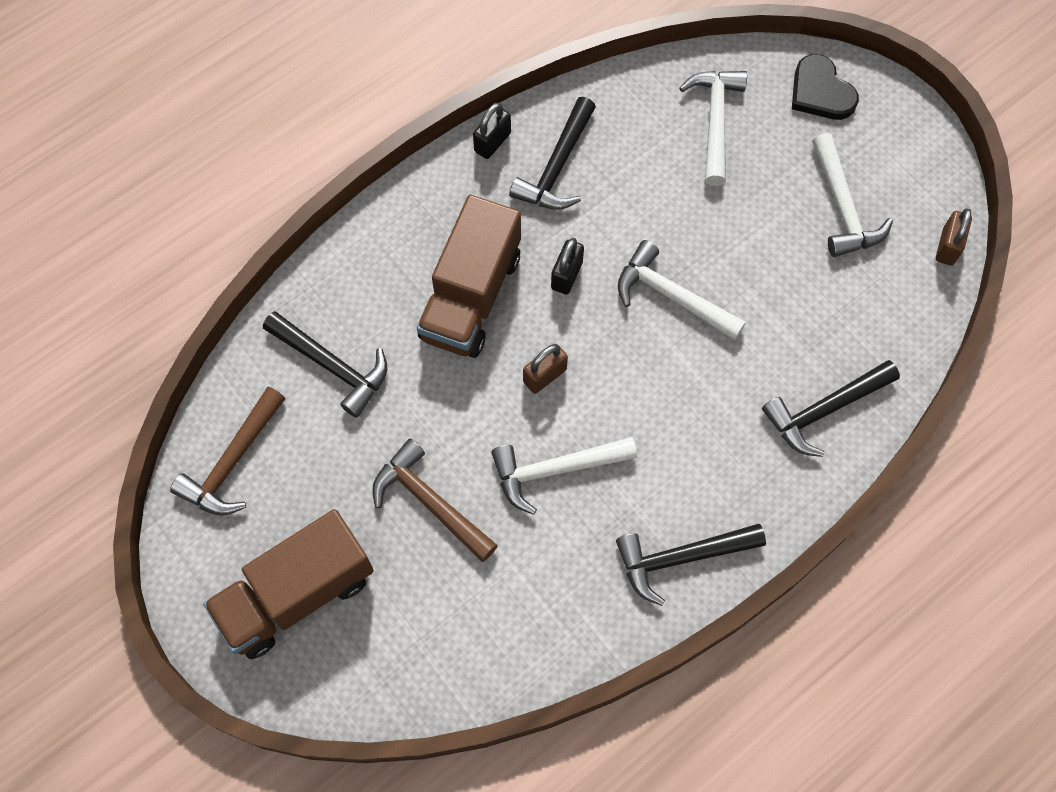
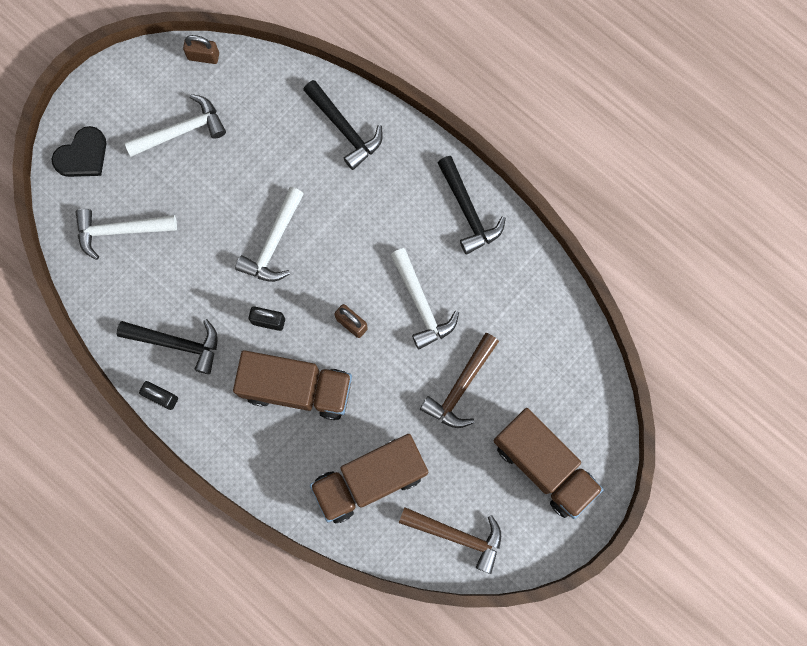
camera: 100 degrees left, 10 degrees up
(332, 366) = (370, 480): black hammer -> brown truck

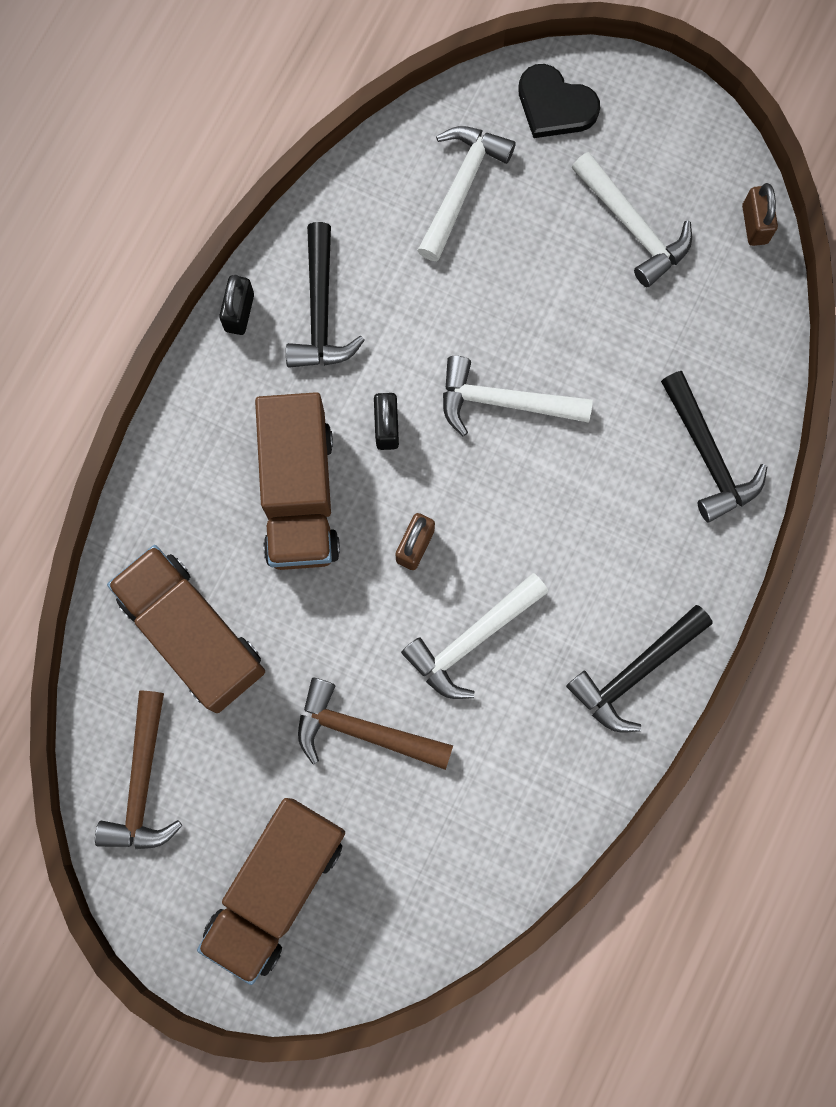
camera: 75 degrees right, 0 degrees up
(120, 230) = (461, 187): white hammer -> white hammer turned 45 degrees clockwise
(344, 128) = (708, 455): black hammer -> black hammer turned 60 degrees counterclockwise

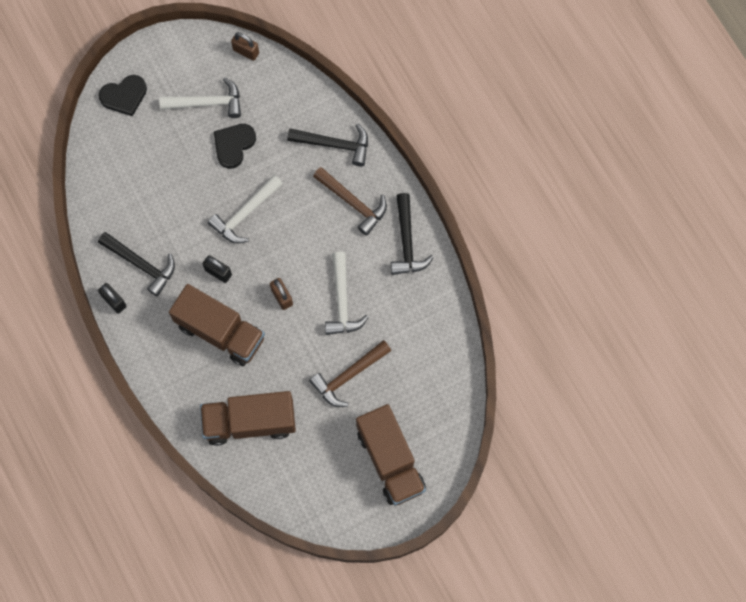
camera: 55 degrees left, 5 degrees down
(142, 782) = (301, 489): brown hammer -> brown hammer (353, 202)
(461, 187) = (131, 163): white hammer -> none
(596, 310) = (233, 145): none -> black heart

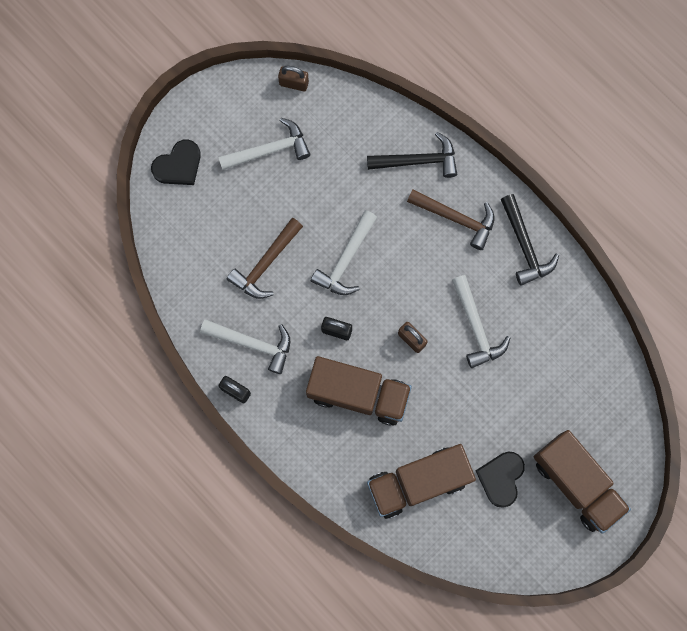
camera: 15 degrees left, 5 degrees up
(141, 264) = (252, 343): black hammer -> white hammer
(233, 145) = (311, 189): black heart -> black heart (501, 478)
(348, 376) = (507, 405): brown hammer -> brown hammer (266, 263)

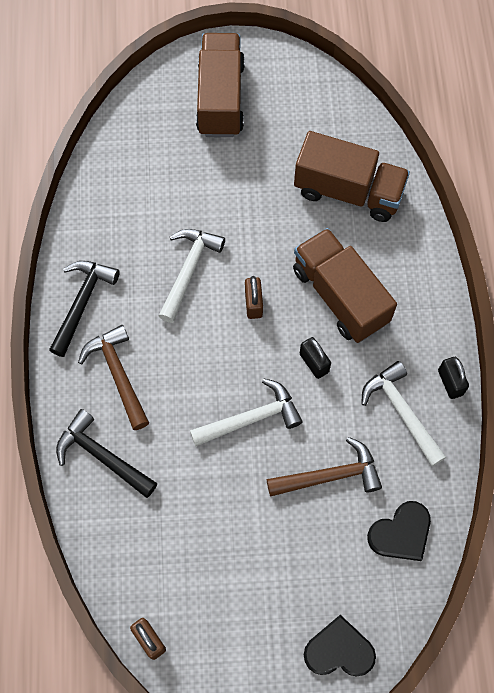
camera: 140 degrees left, 10 degrees down
(269, 150) = (234, 588): white hammer -> none
(501, 478) = (277, 145): black heart -> black heart (401, 533)

